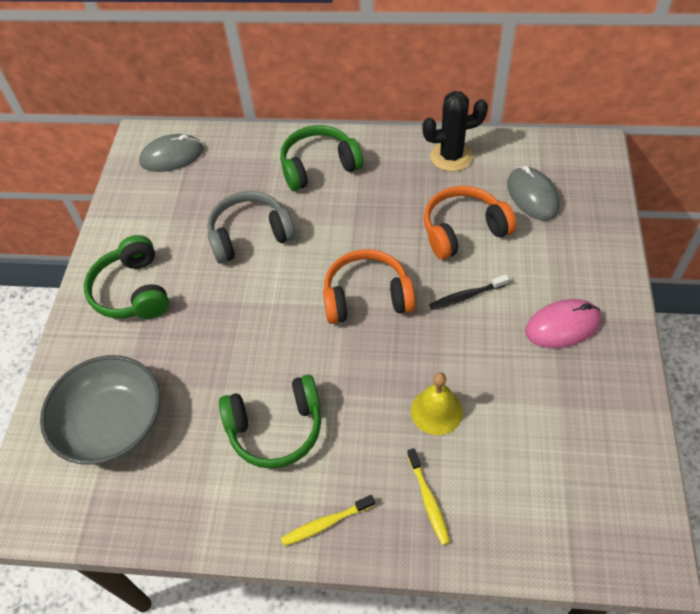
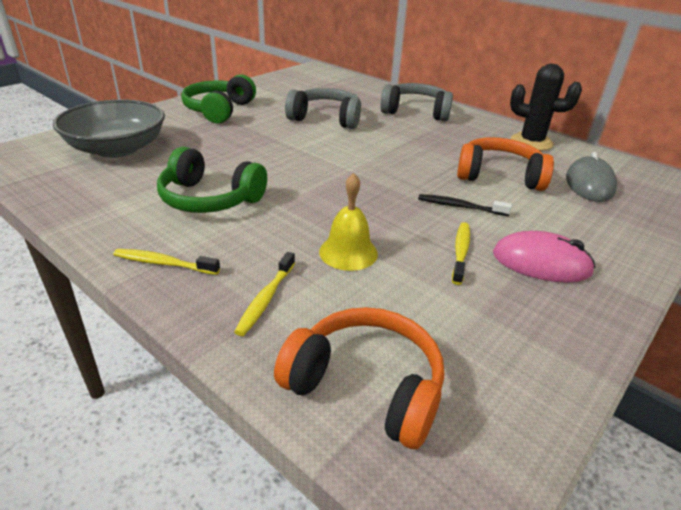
camera: 30 degrees right, 20 degrees down
(172, 156) = (323, 78): grey mouse -> none
(319, 166) = (416, 112): green headphones -> grey headphones
(367, 297) = (372, 173): orange headphones -> orange headphones (366, 386)
(507, 353) = (460, 252): none -> yellow toothbrush

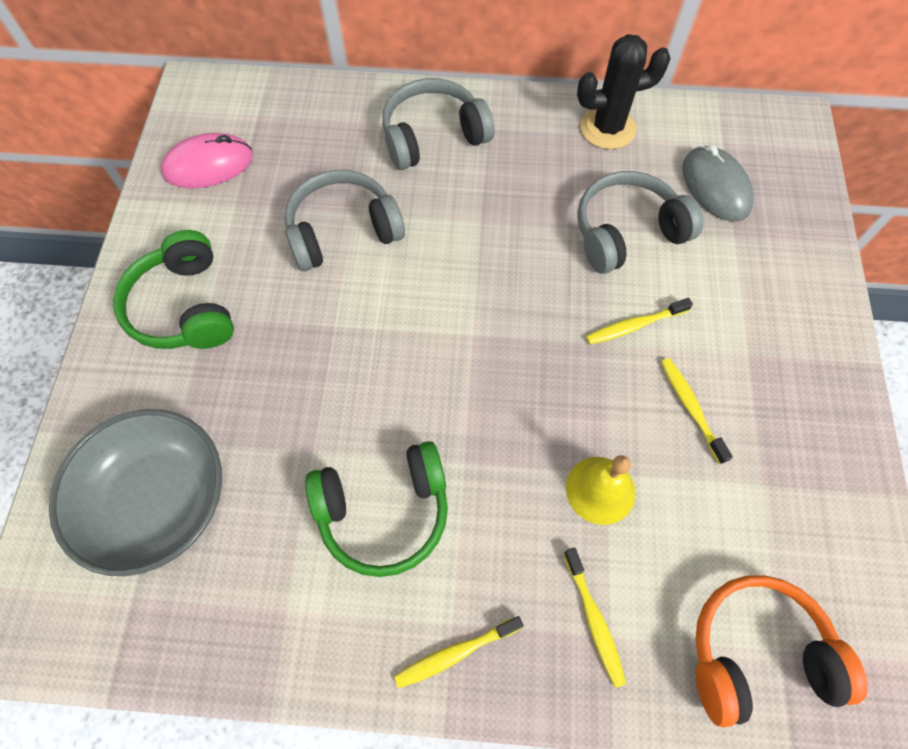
camera: 35 degrees left, 30 degrees up
(460, 206) = (634, 325): black toothbrush -> yellow toothbrush
(499, 176) = (627, 232): orange headphones -> grey headphones
(541, 263) = (762, 371): pink mouse -> pink mouse (209, 165)

